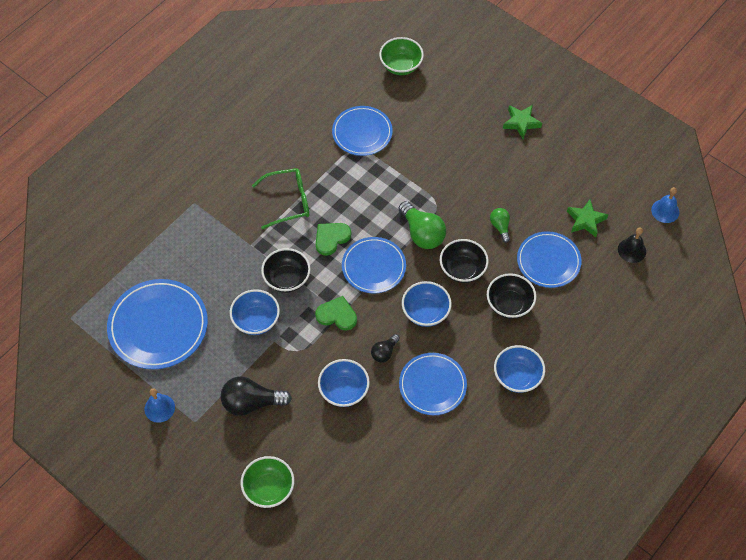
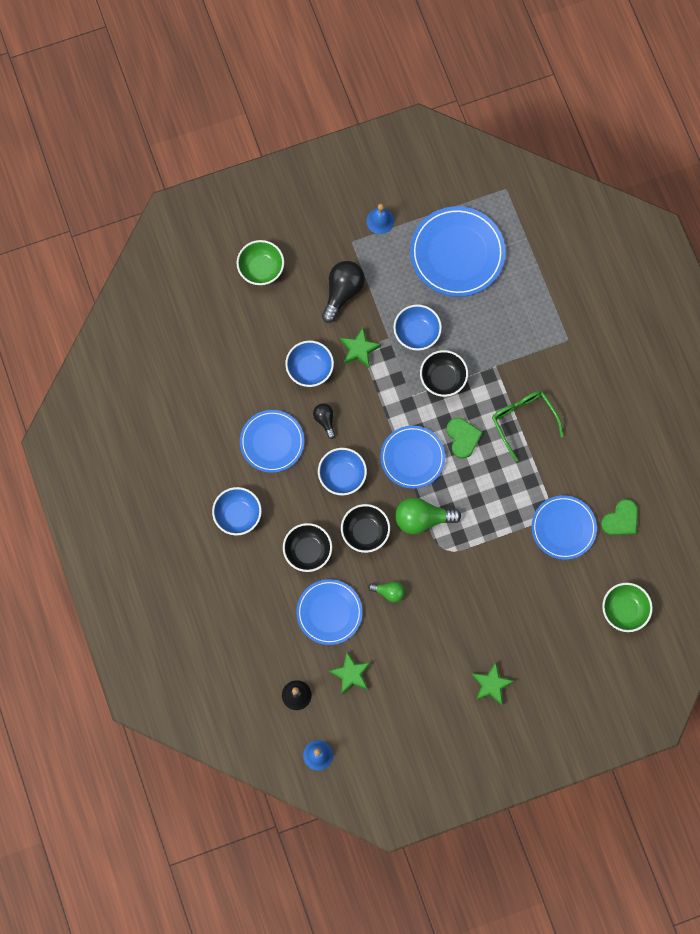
camera: 120 degrees right, 15 degrees up
(288, 201) = (523, 421): green glasses -> green glasses turned 135 degrees clockwise
(300, 359) = (359, 349): none -> green star
(337, 315) = (383, 401): green heart -> green heart (621, 519)

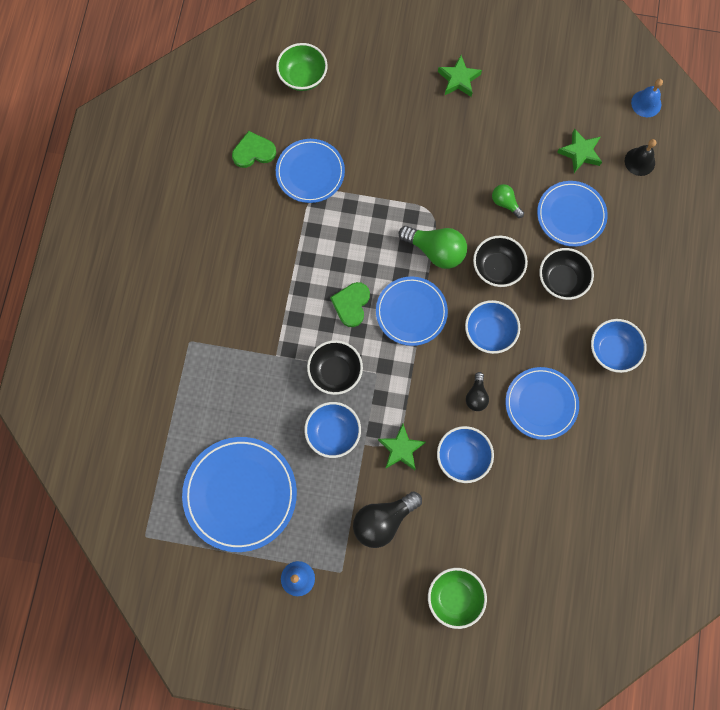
camera: 150 degrees left, 0 degrees up
(523, 421) = (284, 288): green glasses -> none

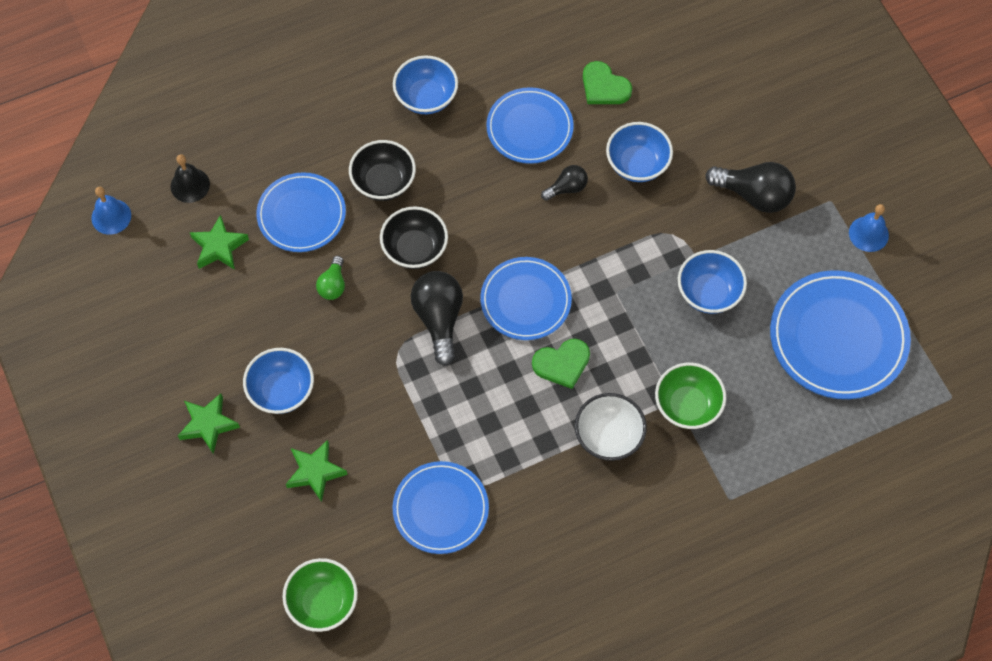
camera: 125 degrees left, 10 degrees down
(253, 151) = (460, 591): green heart -> green heart (604, 87)
(283, 298) = (608, 436): none -> white bowl
(335, 372) = (646, 331): black bowl -> none
(401, 449) = (674, 222): green star -> green star (315, 472)
(436, 251) = (439, 319): green light bulb -> black light bulb
(454, 597) = (770, 94): green bowl -> green bowl (687, 406)
(489, 332) = (491, 215): blue bowl -> blue bowl (281, 391)

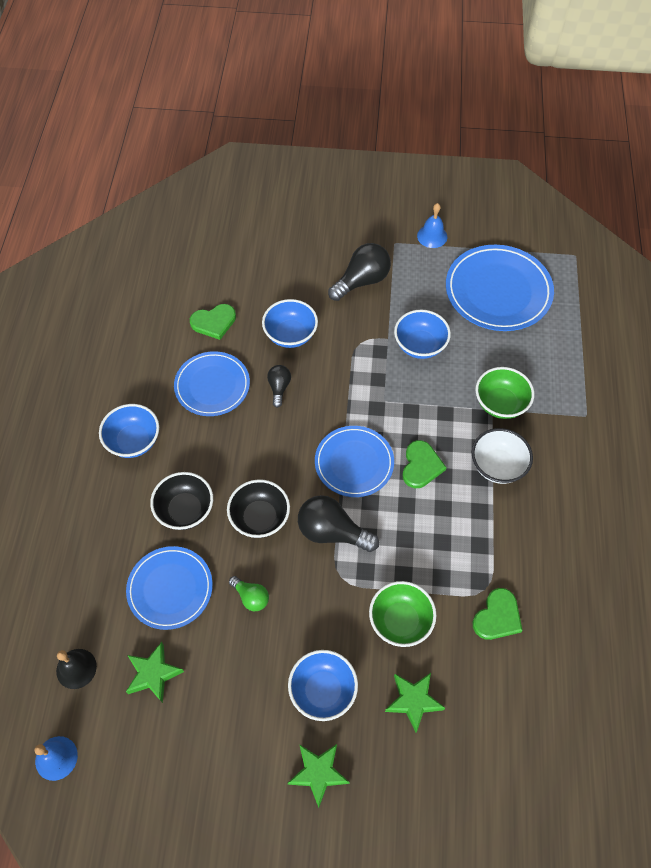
camera: 60 degrees left, 5 degrees down
(323, 602) = (536, 757): green bowl -> green bowl (400, 621)
(440, 509) = (497, 616): blue plate -> green heart

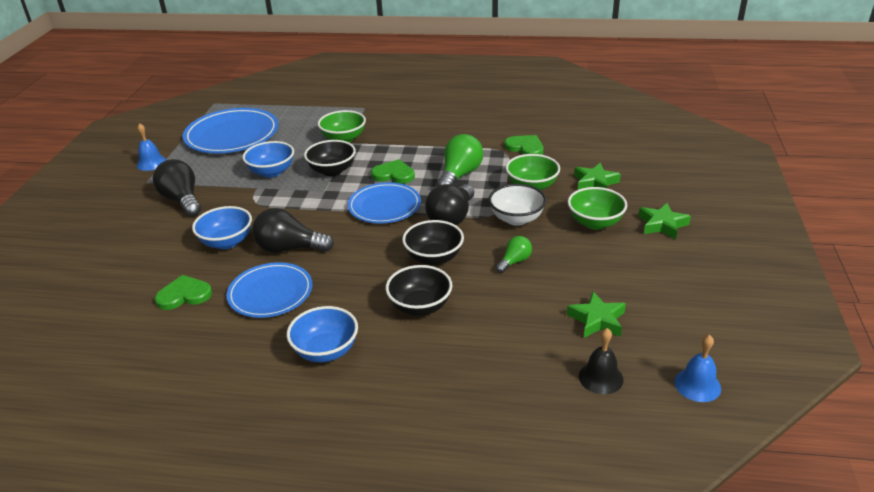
camera: 85 degrees left, 25 degrees down
(170, 589) = (507, 313): blue plate -> none
(214, 322) = (184, 295): green heart -> green heart turned 90 degrees counterclockwise
(279, 388) = (289, 248): black light bulb -> black light bulb, size x1.80
(323, 690) = (595, 222): blue bowl -> green bowl
(423, 537) = (460, 175): none -> green light bulb
(425, 402) = (332, 171): none -> black bowl
(497, 466) = (400, 142): white bowl -> white bowl (516, 219)

